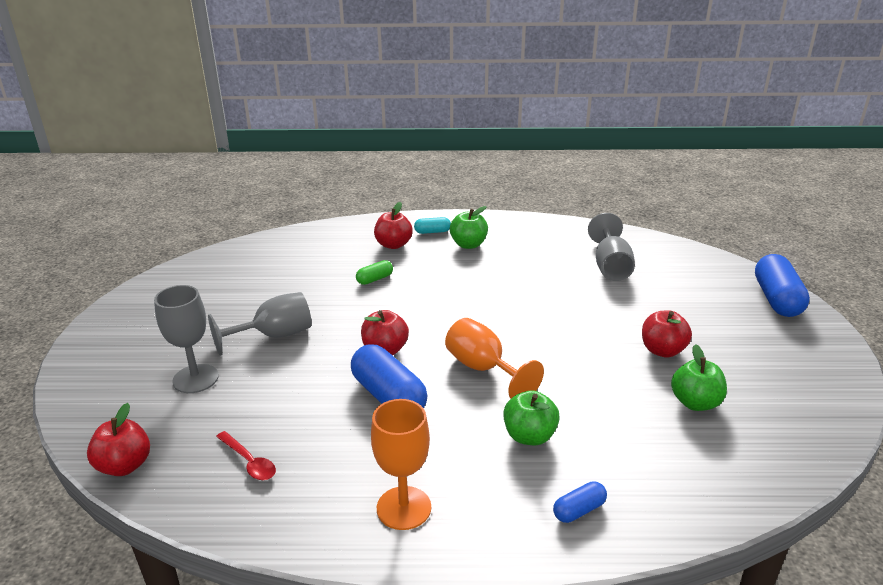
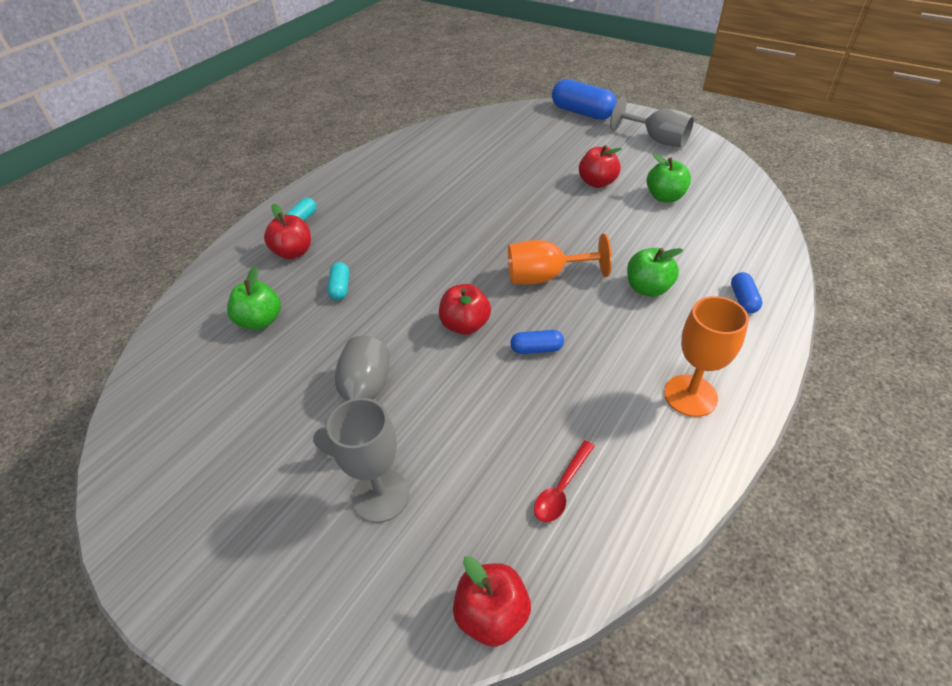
camera: 55 degrees left, 15 degrees up
(249, 462) = (562, 488): red spoon -> red spoon turned 135 degrees clockwise
(375, 279) = (340, 288): green capsule -> turquoise capsule
(389, 396) = (536, 349): blue capsule -> blue capsule, size x0.50
(468, 245) = (352, 208): green apple -> green apple (260, 321)
(610, 266) = (471, 155): grey goblet -> grey goblet (657, 140)

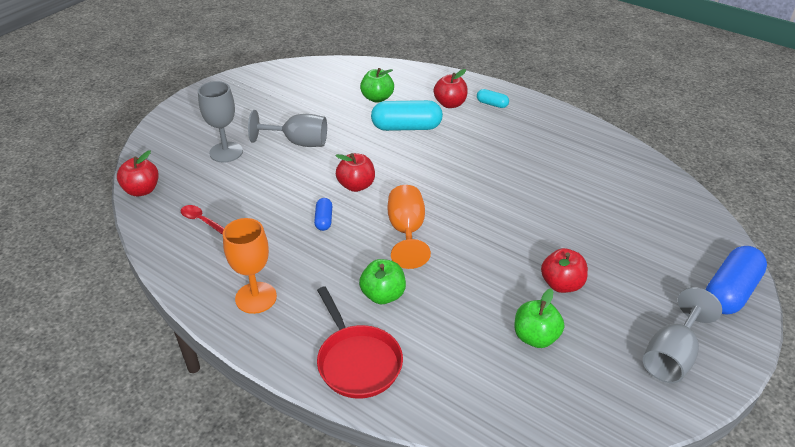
camera: 90 degrees right, 5 degrees down
(340, 288) = (406, 127): turquoise capsule -> turquoise capsule, size x2.01
(743, 300) = (357, 361): blue capsule -> red pan

